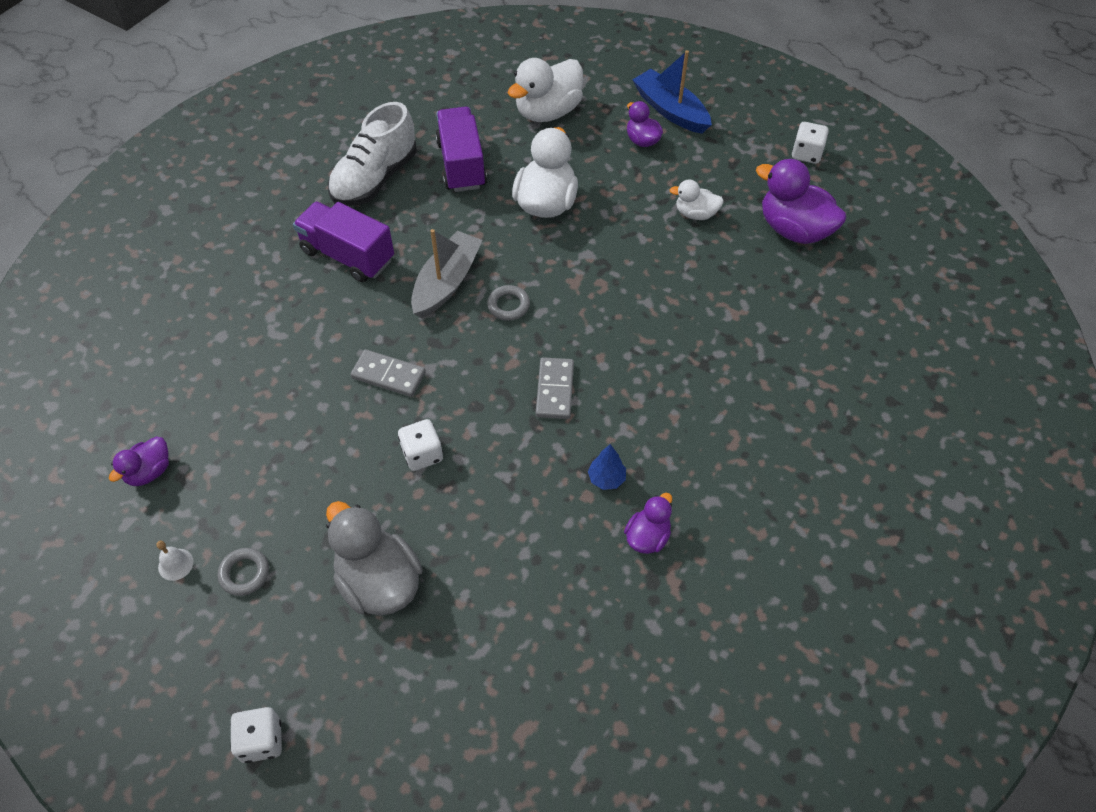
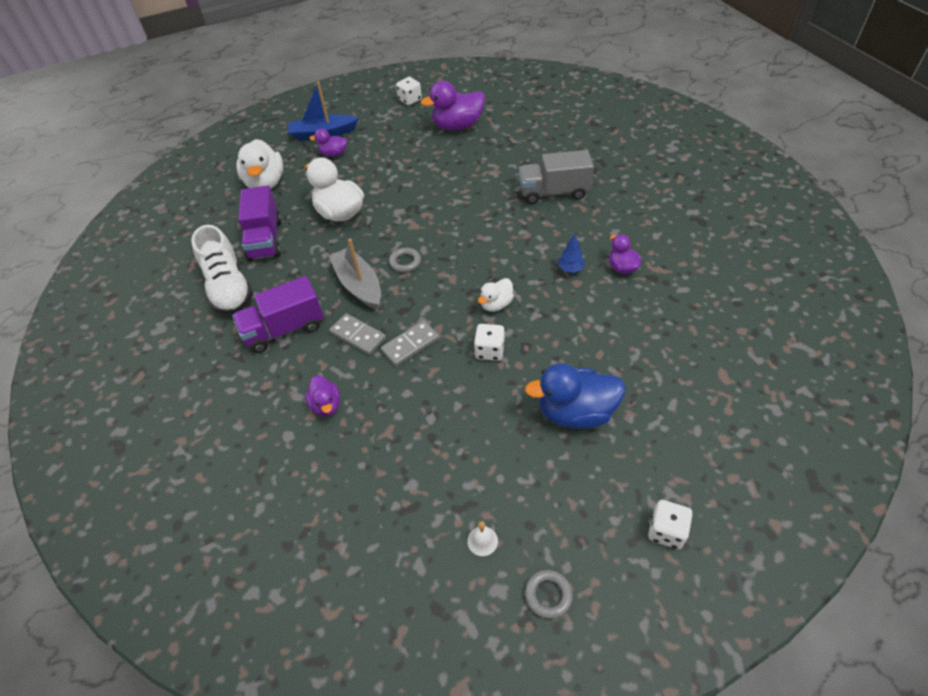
camera: 55 degrees left, 5 degrees down
(149, 472) = (381, 532): purple duck -> purple duck (326, 405)
(244, 573) = (520, 494): grey ring -> grey ring (548, 595)
(379, 582) = (575, 412): grey duck -> blue duck
(461, 164) = (265, 239): purple truck -> purple truck turned 120 degrees counterclockwise
(555, 390) = (489, 266): grey domino -> grey domino (358, 335)
(695, 214) = (411, 156): white duck -> white duck (496, 304)
(740, 397) = (554, 192): none -> grey truck

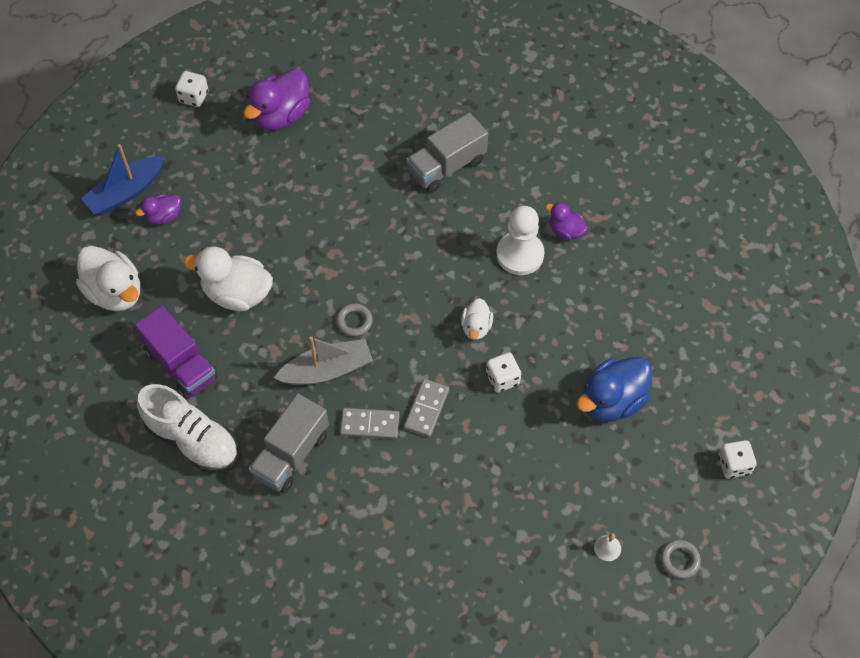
camera: 35 degrees left, 10 degrees up
(284, 329) = (291, 454): purple truck -> grey truck
(326, 405) = (395, 507): purple duck -> none
(358, 285) = (327, 370): grey boat -> grey boat turned 135 degrees clockwise
(570, 269) = (520, 254): blue tree -> white pawn

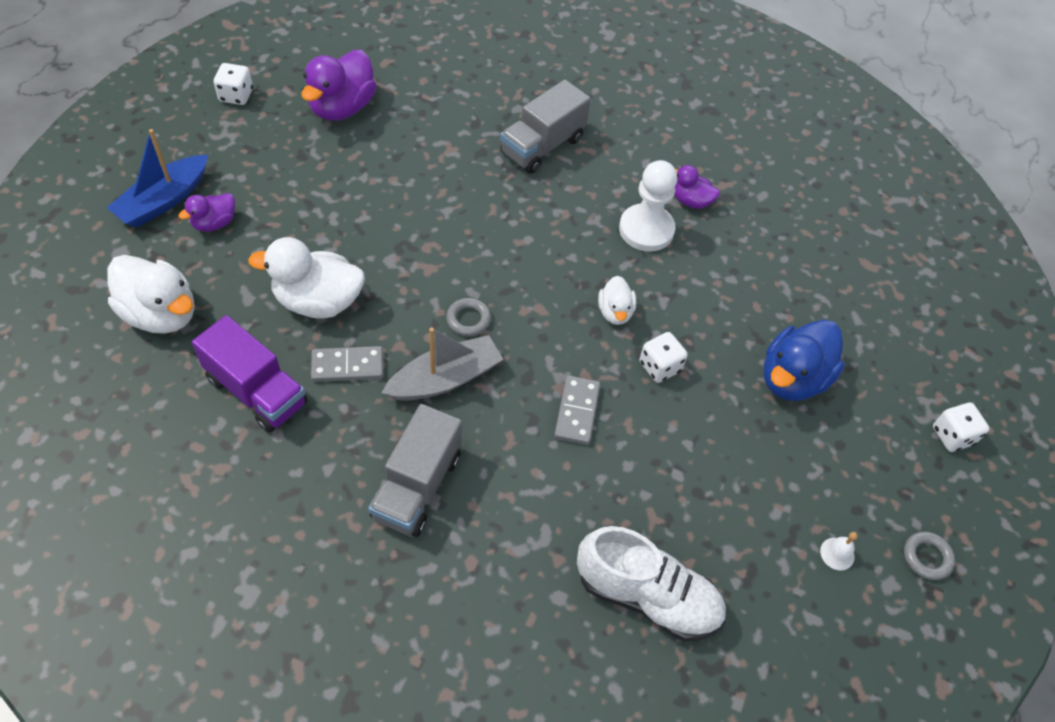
camera: 15 degrees left, 5 degrees down
(192, 440) = (284, 483): white shoe -> white shoe (647, 596)
(369, 424) = (510, 438): grey domino -> grey domino (347, 366)

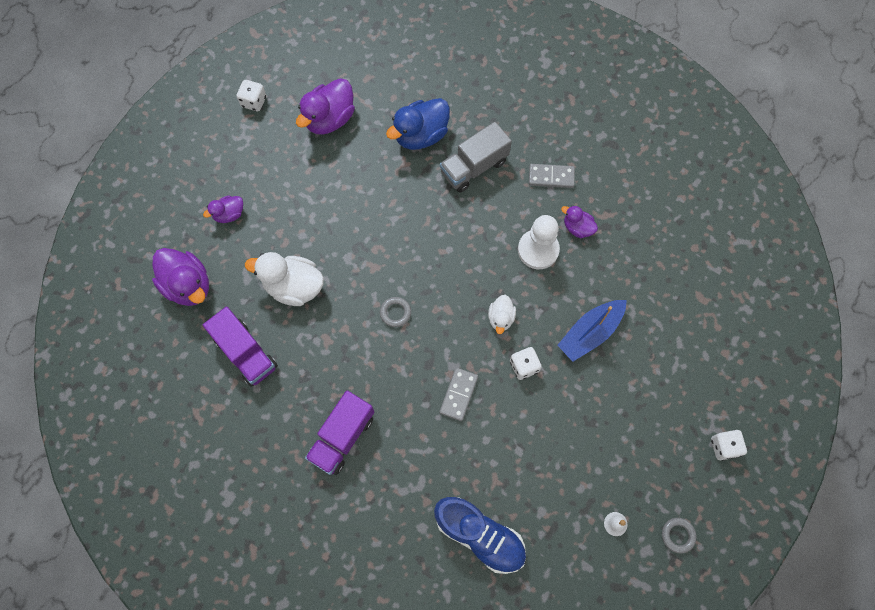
camera: 15 degrees right, 15 degrees up
(161, 314) = (188, 285): white duck -> purple duck
(163, 200) = (196, 191): blue boat -> blue boat (590, 333)
(347, 366) = (308, 340): grey domino -> grey domino (551, 177)
(417, 486) = (342, 437): grey truck -> purple truck
(445, 379) = (372, 358): grey boat -> none
(647, 596) = (480, 535): white shoe -> blue shoe
(793, 378) = (618, 387): blue duck -> blue duck (421, 135)

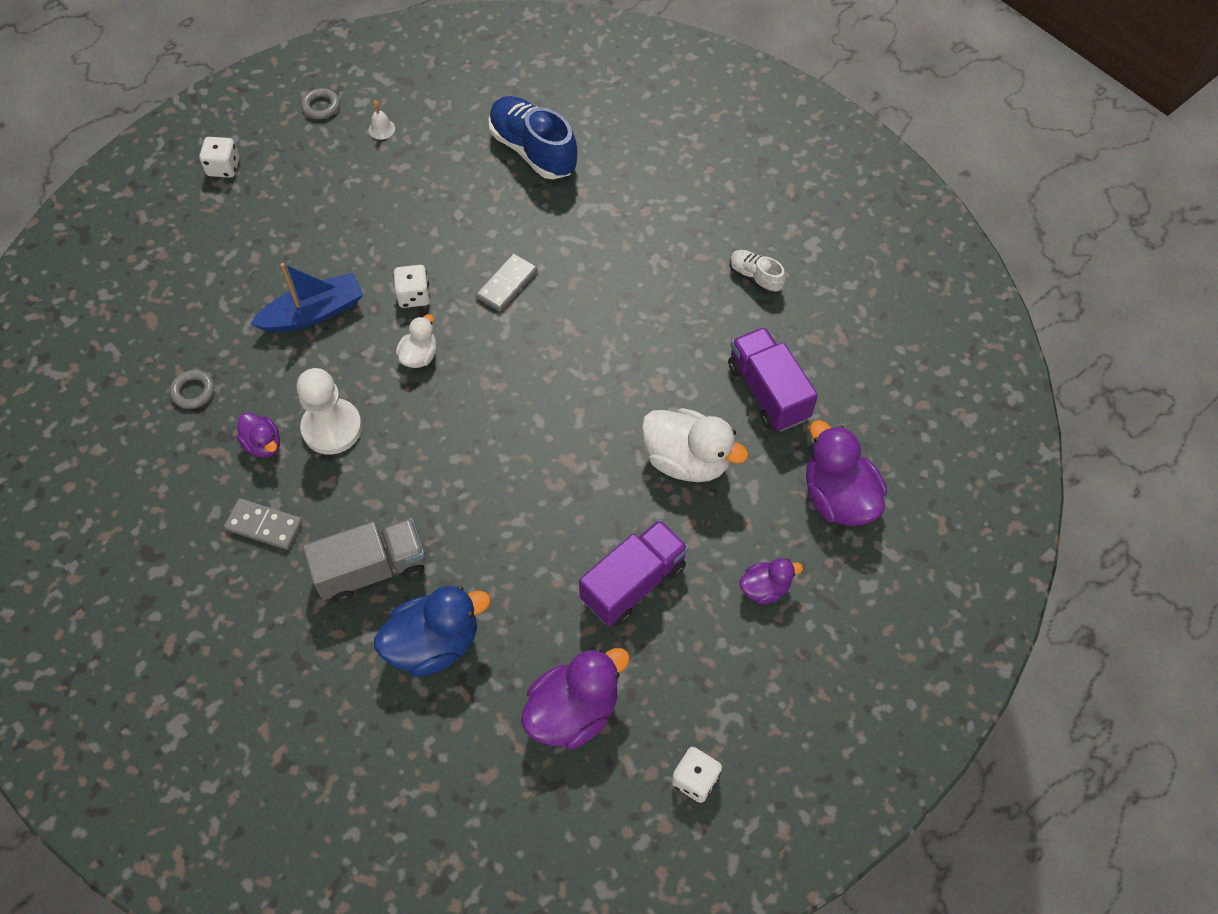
camera: 165 degrees left, 10 degrees down
(270, 451) = (755, 277): none -> white shoe
(342, 437) = (663, 273): purple truck -> purple truck (633, 583)
(395, 313) = (556, 394): grey ring -> grey ring (193, 391)

